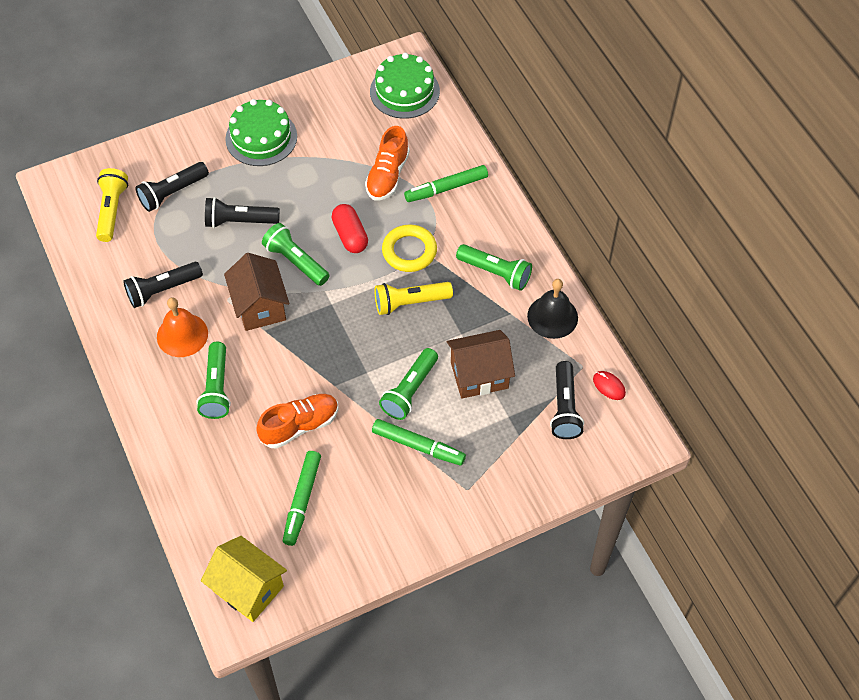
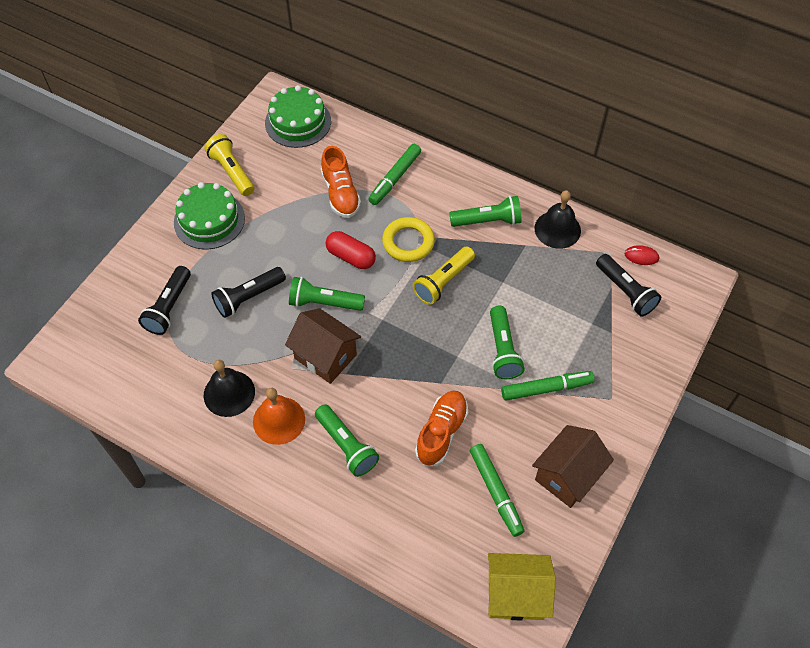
camera: 35 degrees left, 0 degrees up
(112, 210) = (126, 353): yellow flashlight -> yellow flashlight (232, 172)
(162, 290) = (229, 393): black flashlight -> black bell
(479, 375) = (543, 305): brown house -> brown house (567, 476)

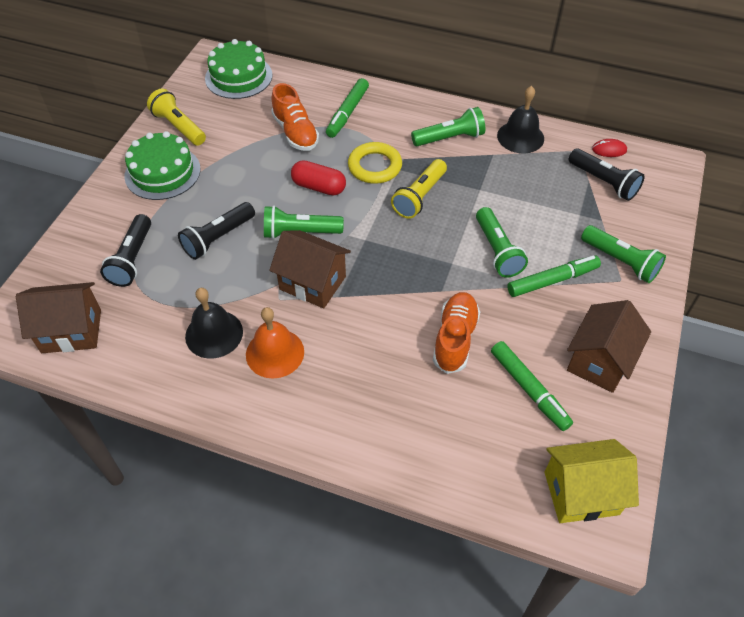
camera: 10 degrees left, 5 degrees down
(107, 371) = (71, 331): none -> brown house
(346, 446) = (355, 367): green flashlight -> green flashlight (620, 261)

